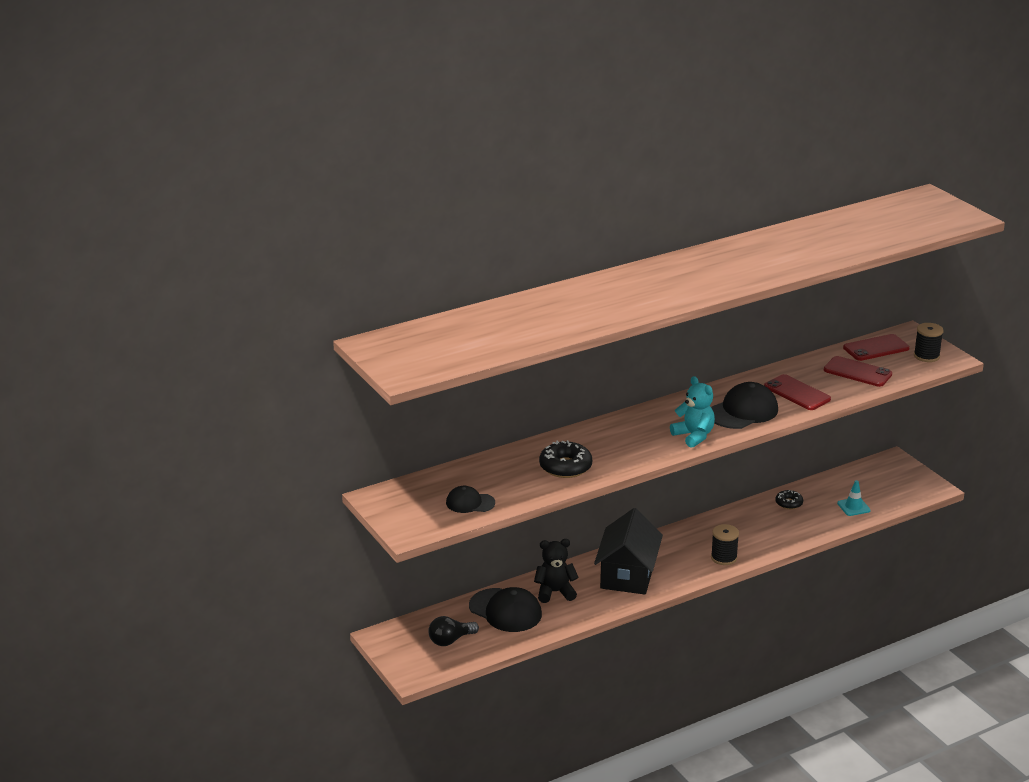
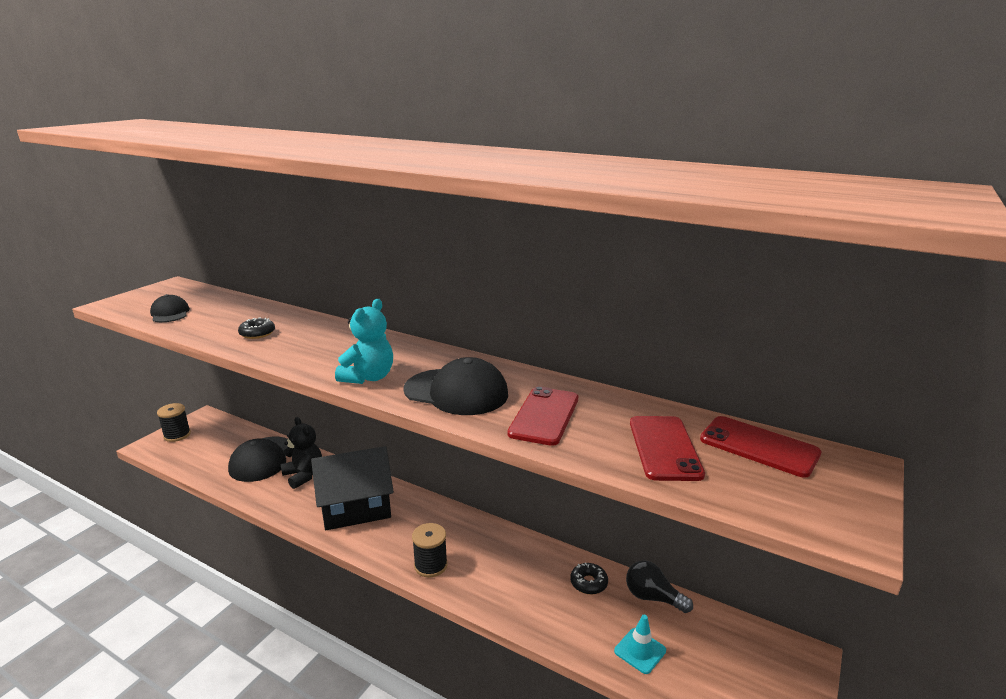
camera: 60 degrees right, 5 degrees down
(450, 640) = (206, 447): black light bulb -> black light bulb (653, 597)
(565, 467) = (257, 333): black donut -> black donut, size x0.59
(926, 356) = (813, 500): black spool -> black spool (177, 435)

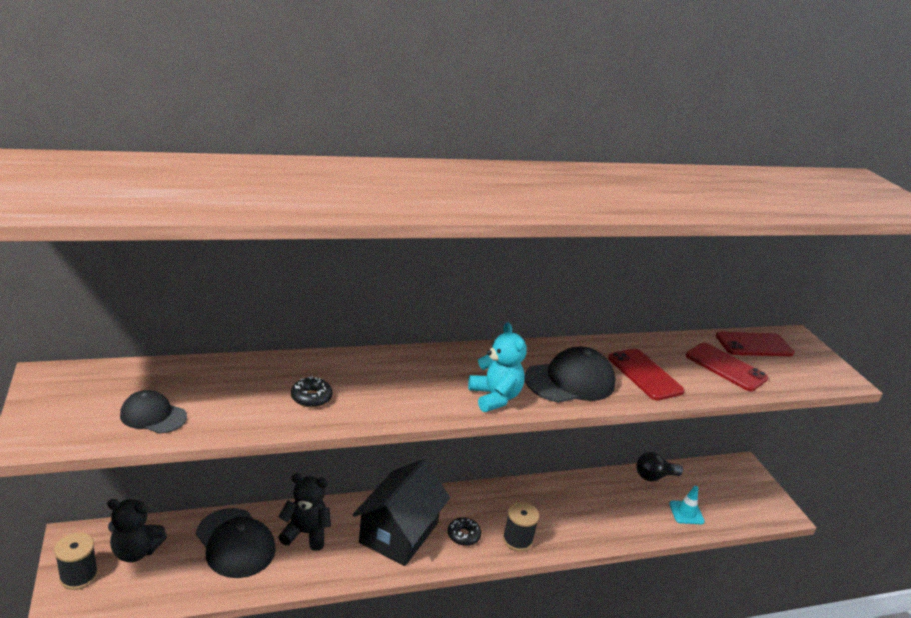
camera: 50 degrees left, 5 degrees up
(215, 437) = (136, 551): none -> black teddy bear
(588, 583) = (615, 489): black donut -> black donut (463, 535)

